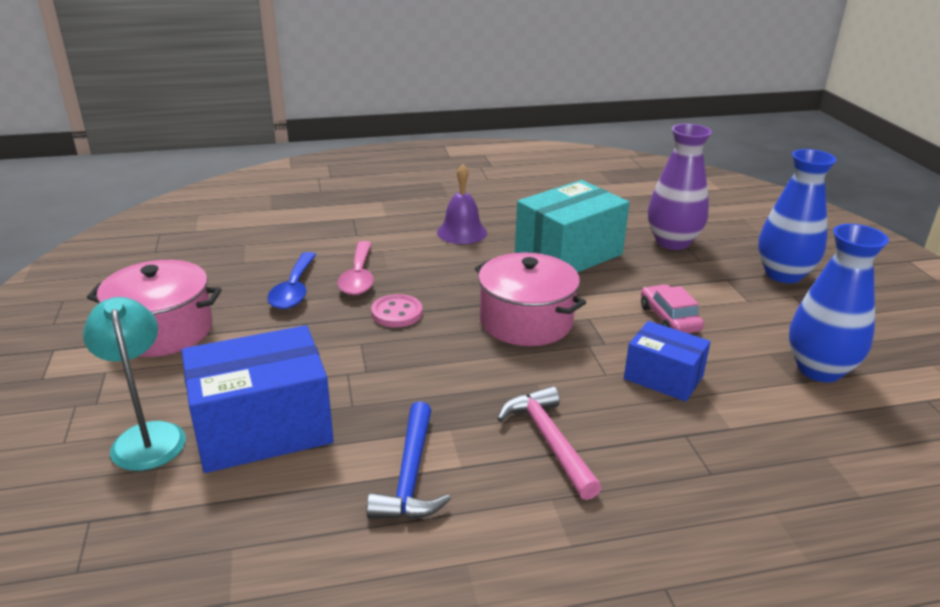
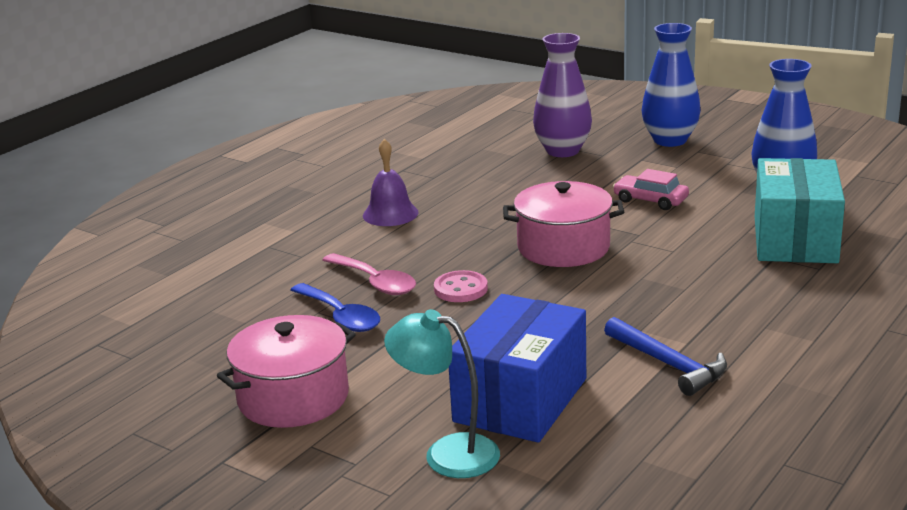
camera: 40 degrees left, 5 degrees down
(549, 441) = (710, 302): pink hammer -> none
(568, 254) = (505, 191): turquoise box -> turquoise box (795, 239)
(663, 377) = (709, 235): blue box -> none

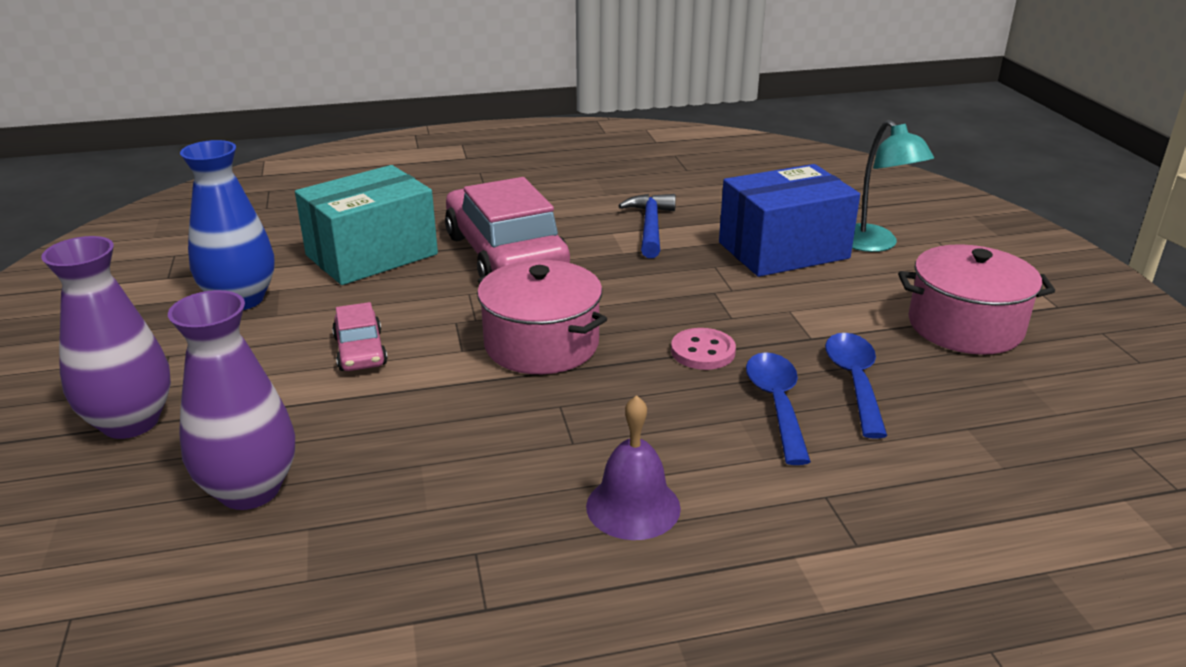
camera: 140 degrees left, 5 degrees up
(375, 282) = (777, 404): pink spoon -> blue spoon
(670, 140) = (130, 422): blue vase -> purple vase
(716, 284) = (506, 254): none -> pink car

